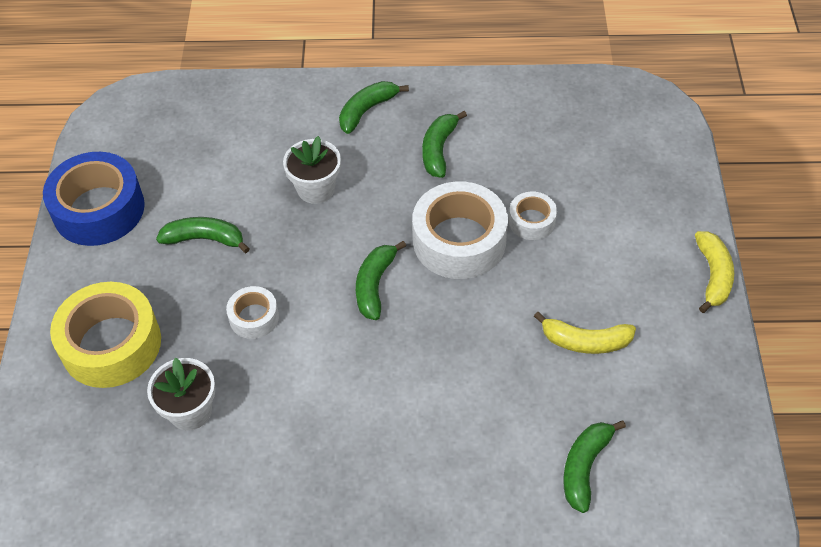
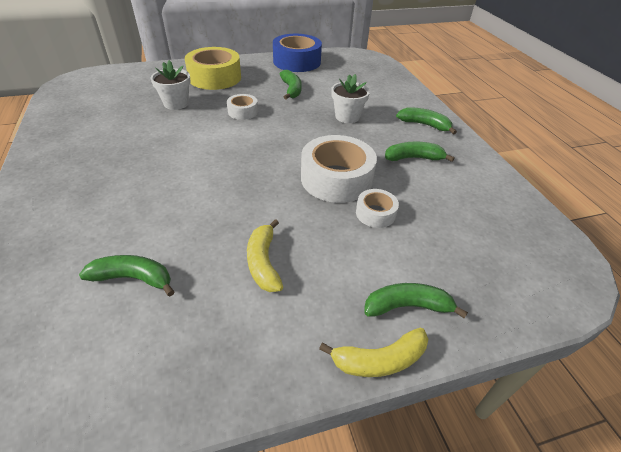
camera: 70 degrees right, 10 degrees down
(374, 285) = (281, 148): green banana -> green banana (407, 306)

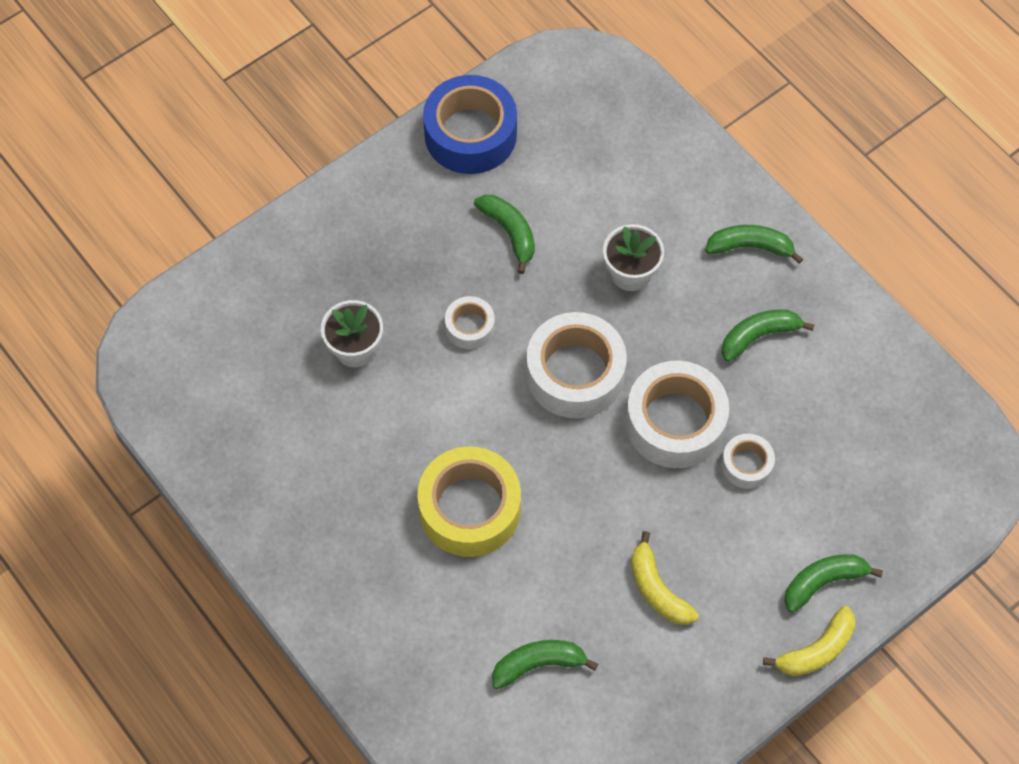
camera: 20 degrees left, 20 degrees up
(215, 77) = (363, 248): yellow tape -> yellow tape (470, 509)
(287, 142) = (575, 373): none -> white tape

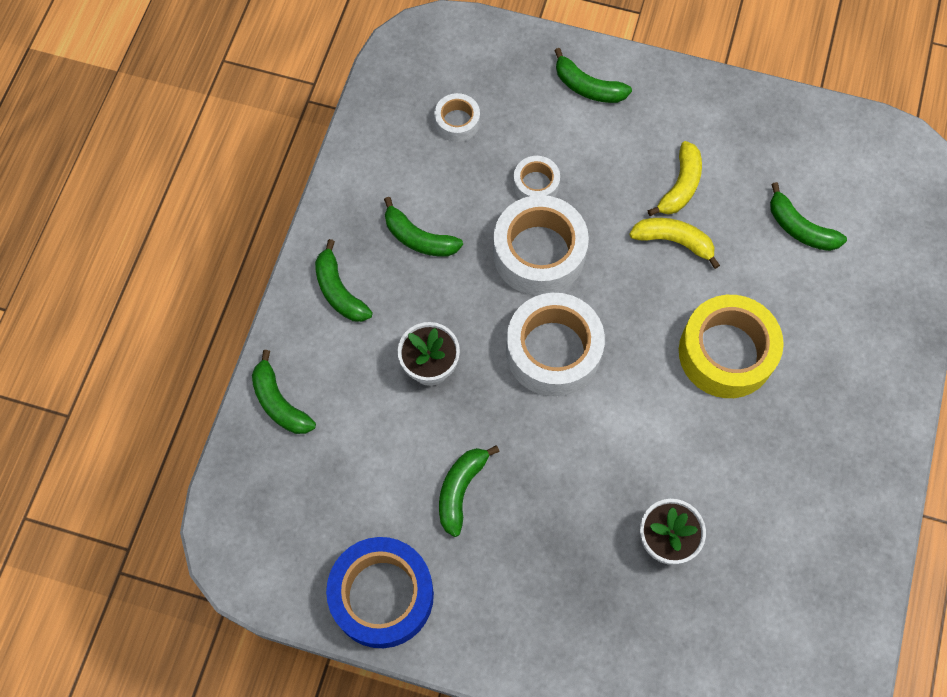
camera: 125 degrees left, 5 degrees up
(470, 327) = (574, 460): white tape -> white tape (457, 122)
(679, 151) = (279, 402): none -> green banana
(816, 650) = (641, 65): yellow banana -> yellow banana (674, 241)

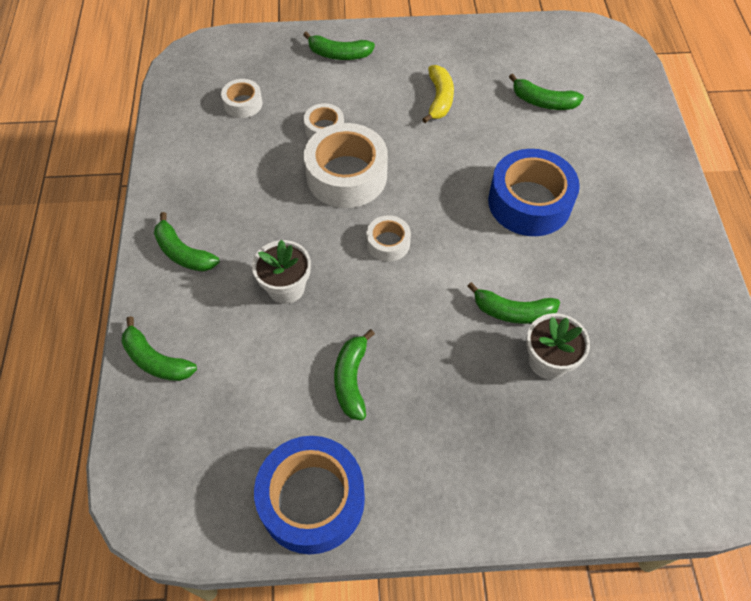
camera: 20 degrees left, 10 degrees down
(418, 238) = (240, 193): green banana -> green banana (513, 312)
(553, 351) = (388, 243): white tape -> white tape, size x0.51
(674, 241) = (451, 137): yellow banana -> none
(726, 353) = (529, 202): yellow tape -> blue tape

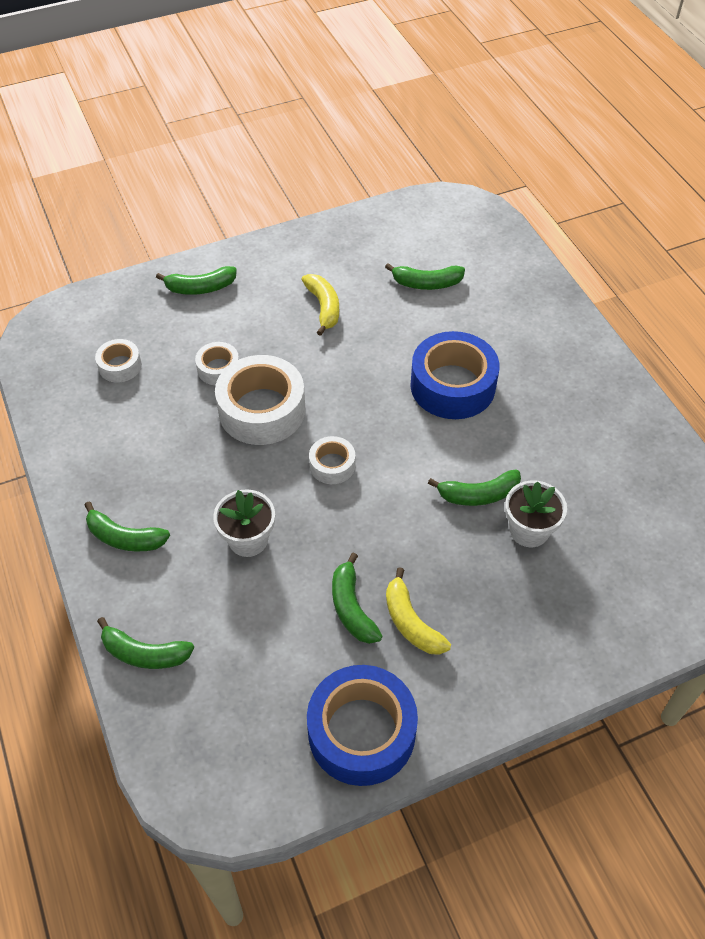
camera: 20 degrees left, 5 degrees down
(400, 412) = (411, 622): none -> yellow banana

